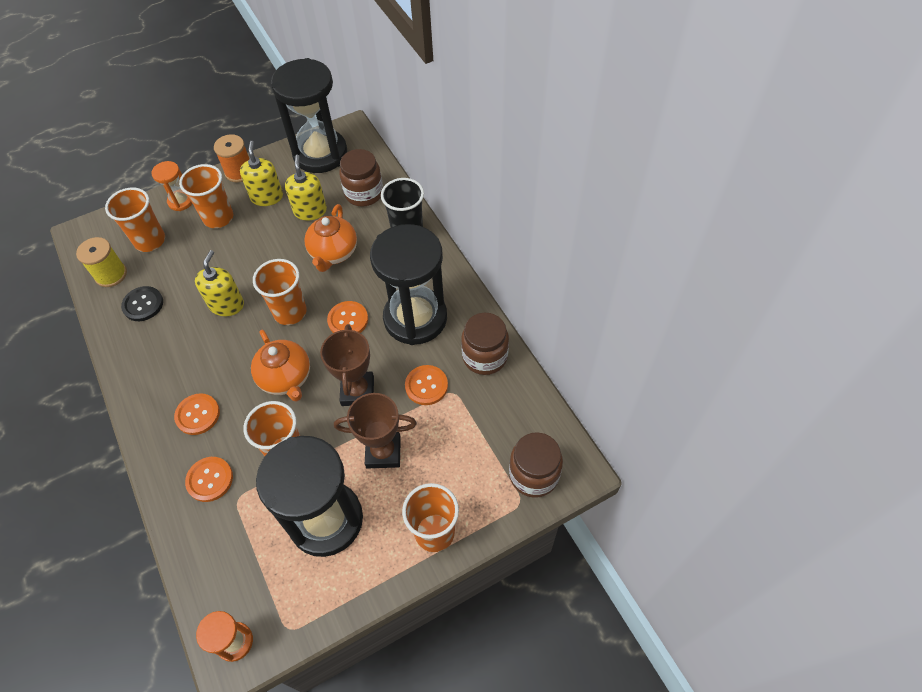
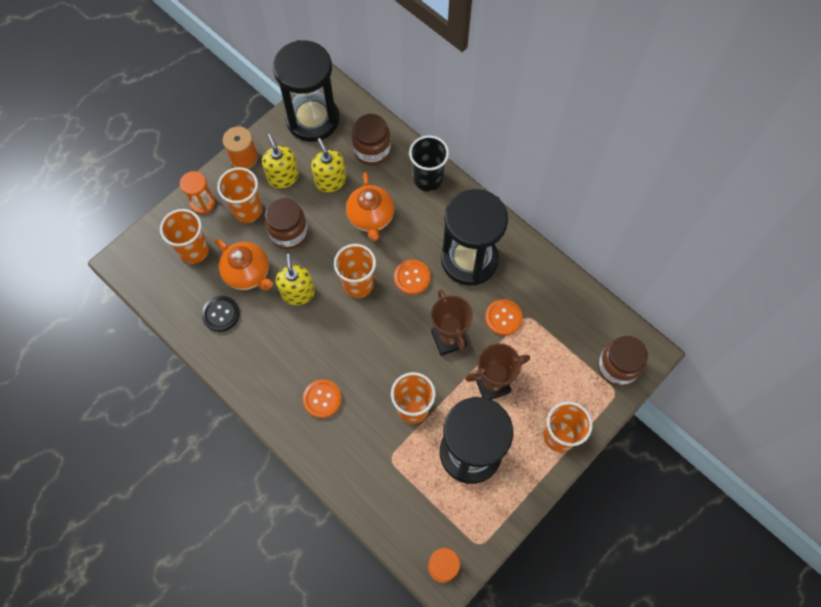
camera: 20 degrees left, 10 degrees up
(111, 274) = (175, 293): yellow spool -> none
(210, 480) = (360, 450): orange button -> none
(286, 378) = (383, 345): orange teapot -> orange teapot (248, 273)
(484, 356) = (541, 278): brown jar -> brown jar (289, 233)

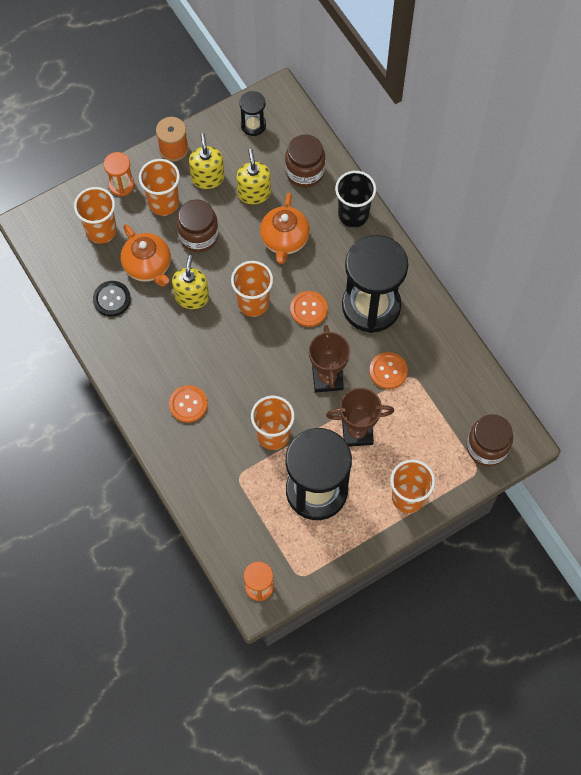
camera: 15 degrees right, 0 degrees up
(312, 119) = (253, 125): black hourglass -> black hourglass, size x0.45

